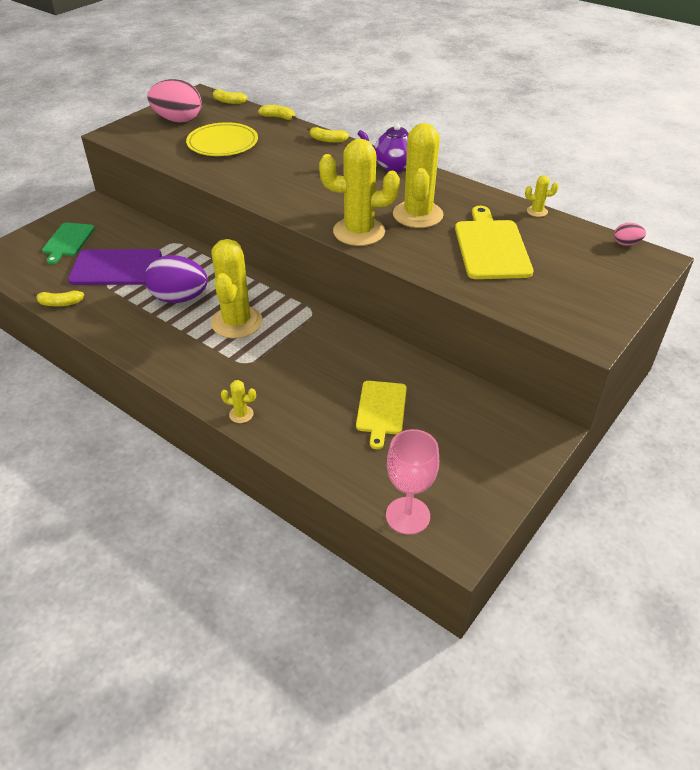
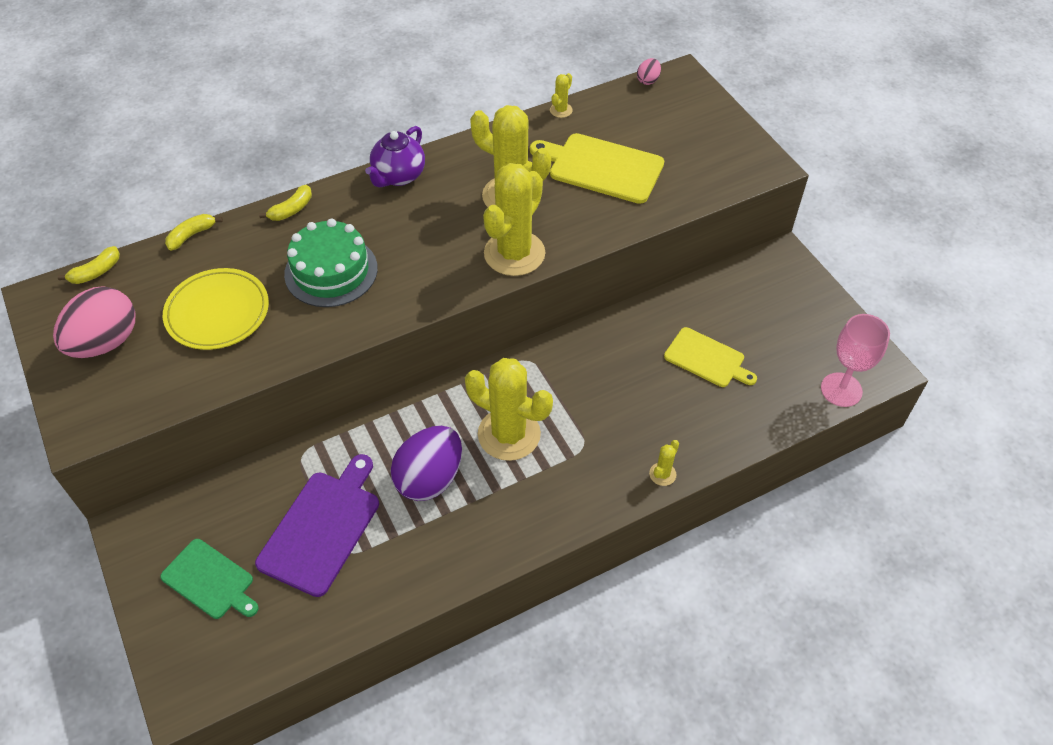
camera: 65 degrees left, 10 degrees up
(60, 303) = (360, 615): yellow banana -> none
(284, 168) = (331, 271): none -> green cake

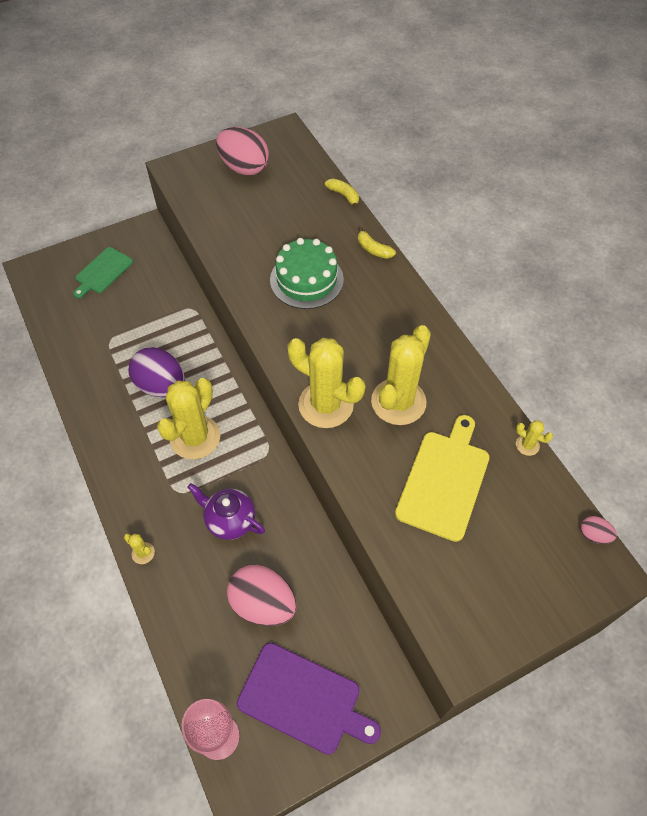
camera: 90 degrees right, 5 degrees up
(96, 272) = (308, 152): yellow banana -> none
(217, 312) = (267, 219): yellow plate -> none
(322, 528) = (130, 325): purple cutting board -> purple cutting board (303, 699)
(398, 176) = (417, 316): purple teapot -> purple teapot (229, 520)
(707, 359) = (263, 603): yellow cutting board -> pink egg

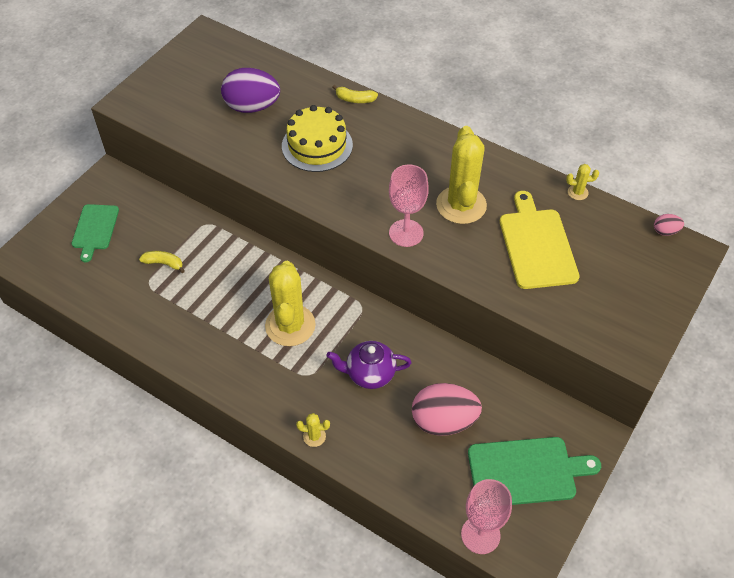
camera: 30 degrees left, 5 degrees down
(161, 385) = (227, 298): purple egg -> purple egg (252, 107)
(244, 167) = (190, 77): pink egg -> none
(303, 699) = (526, 471): purple cutting board -> green cutting board
(306, 280) = (317, 145): green cake -> yellow cake
(326, 405) = (406, 233): yellow cactus -> pink goblet
(343, 195) = (297, 67): yellow banana -> yellow banana (164, 263)

